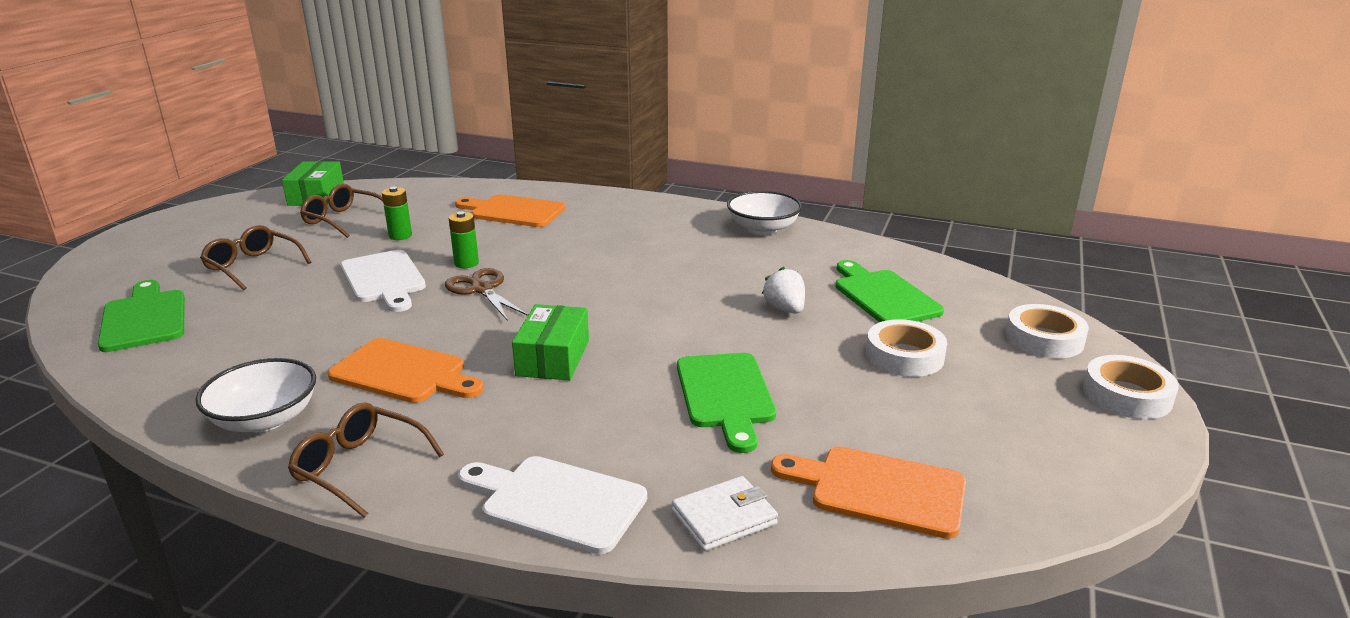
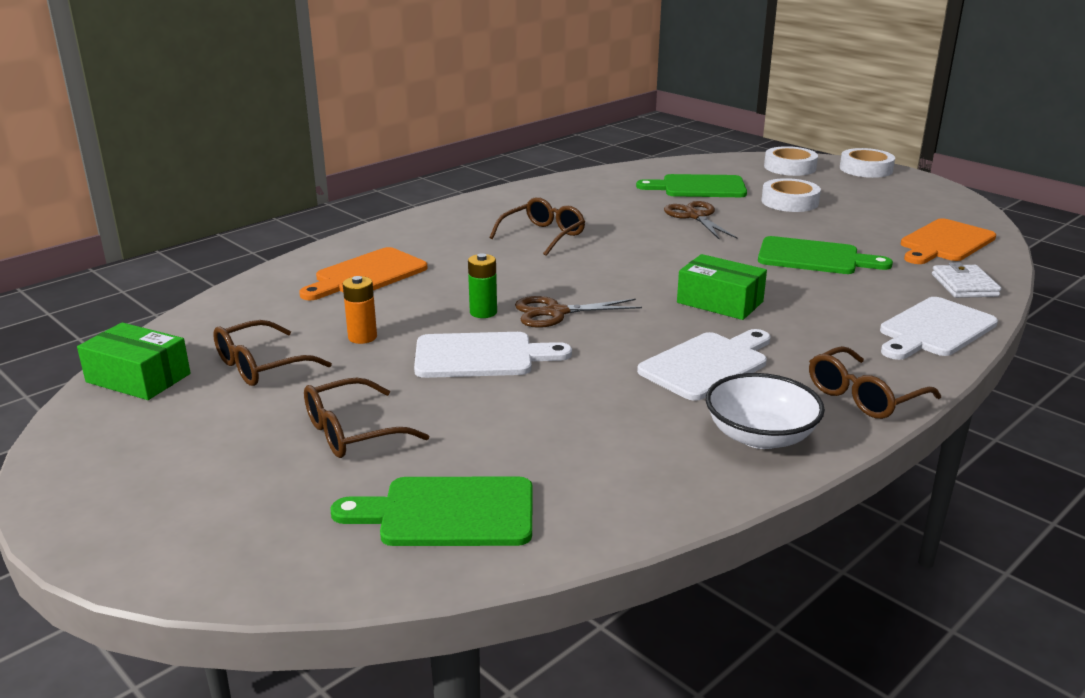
camera: 65 degrees left, 0 degrees up
(400, 236) = (362, 337): green battery -> orange battery
(403, 373) = (707, 364): orange cutting board -> white cutting board
(654, 251) = (543, 235): none -> brown glasses
(763, 228) = (539, 193): white bowl -> none
(785, 309) = (695, 216): white strawberry -> brown scissors

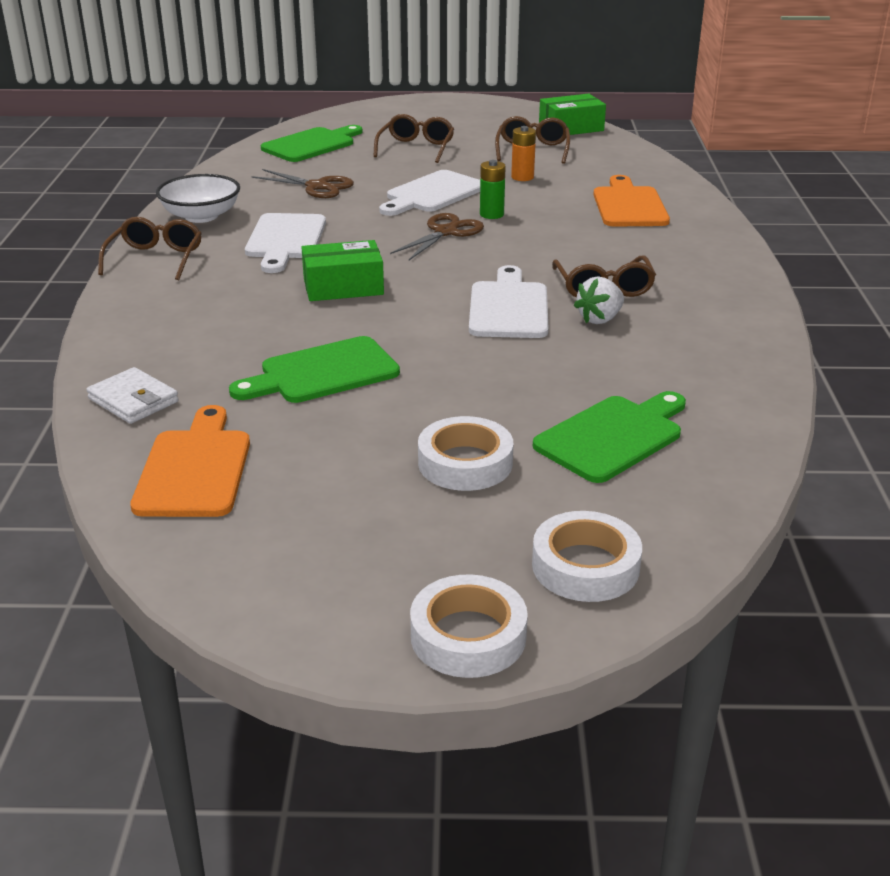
camera: 135 degrees right, 5 degrees up
(589, 223) = (600, 319): none -> white strawberry
(695, 216) = (525, 378): brown scissors -> brown scissors (317, 186)
(934, 329) = (135, 332): white cutting board -> white cutting board (509, 307)

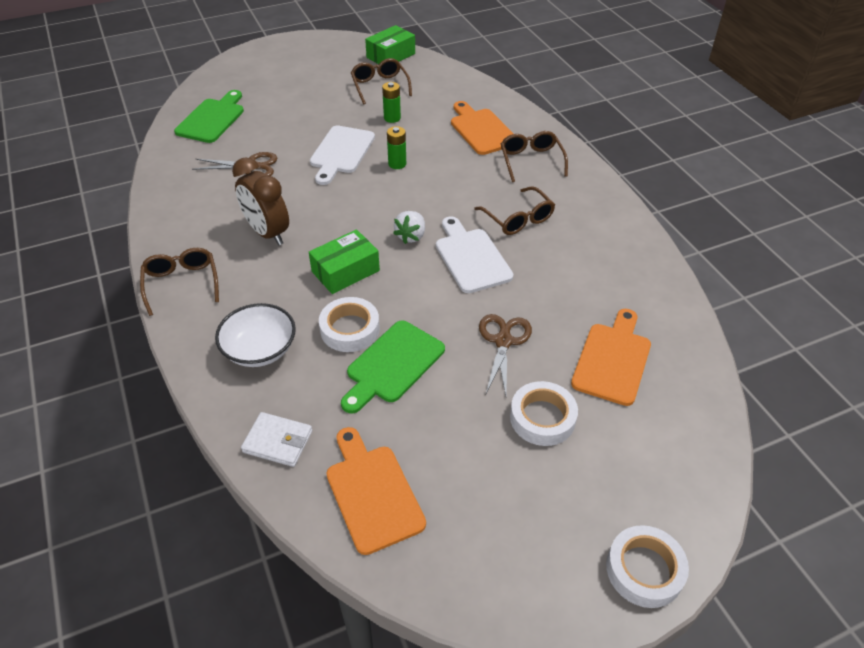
camera: 25 degrees left, 15 degrees up
(201, 216) = (183, 224): white bowl -> white bowl (260, 350)
(285, 240) = (267, 233): white cutting board -> brown clock
(416, 148) = (295, 104): brown glasses -> brown glasses (531, 160)
(445, 232) = (378, 192): brown scissors -> brown scissors (503, 341)
(522, 177) = (392, 118): orange battery -> green battery
(585, 566) = (669, 481): white tape -> white tape (350, 329)
(600, 319) = (535, 251): white strawberry -> white strawberry (411, 236)
(613, 436) = (613, 360): green cutting board -> orange cutting board

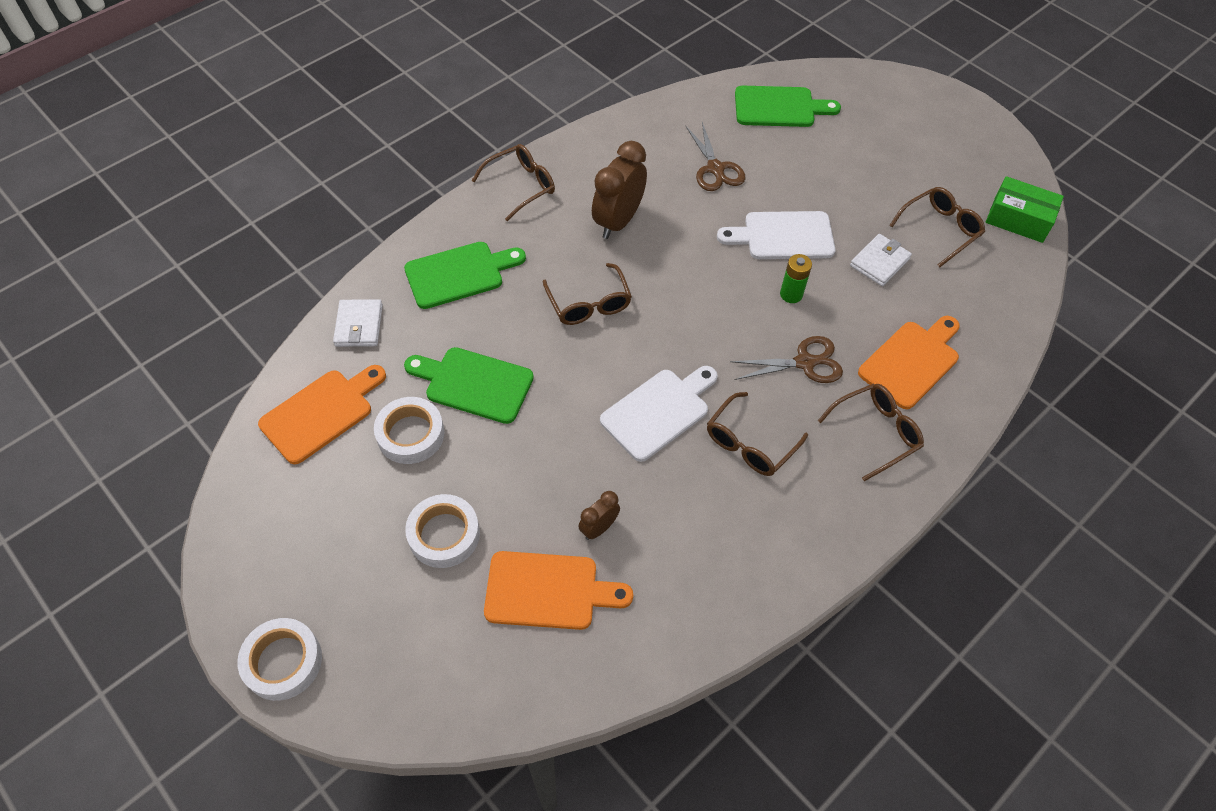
camera: 70 degrees right, 10 degrees up
(260, 350) = (459, 274): white bowl -> green cutting board
(345, 271) = (589, 304): green box -> brown glasses
(350, 329) = (509, 334): white tape -> white tape (410, 434)
(392, 118) = (879, 262): green battery -> white wallet
(411, 236) = (669, 345): white strawberry -> none
(503, 341) = (539, 474): brown scissors -> brown scissors (804, 362)
(564, 317) = (599, 528): none -> brown clock

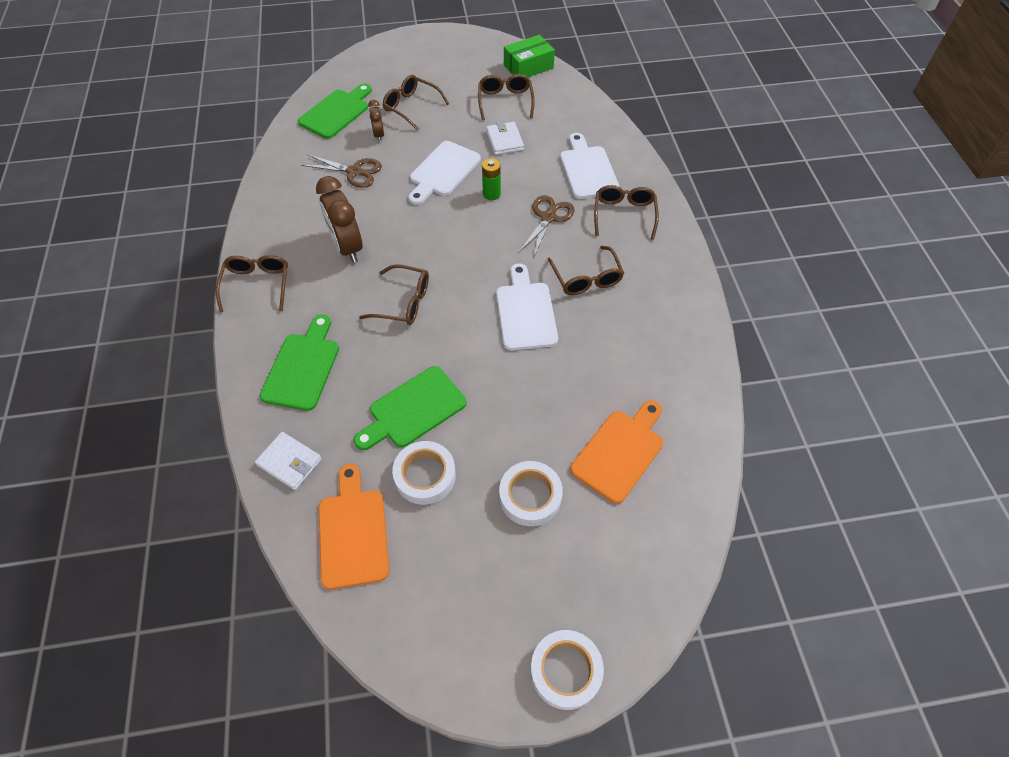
camera: 55 degrees left, 0 degrees up
(599, 528) = (591, 395): brown clock -> brown clock (379, 135)
(847, 158) = (411, 107): none -> brown glasses
(911, 362) = (588, 170): orange cutting board -> white cutting board

